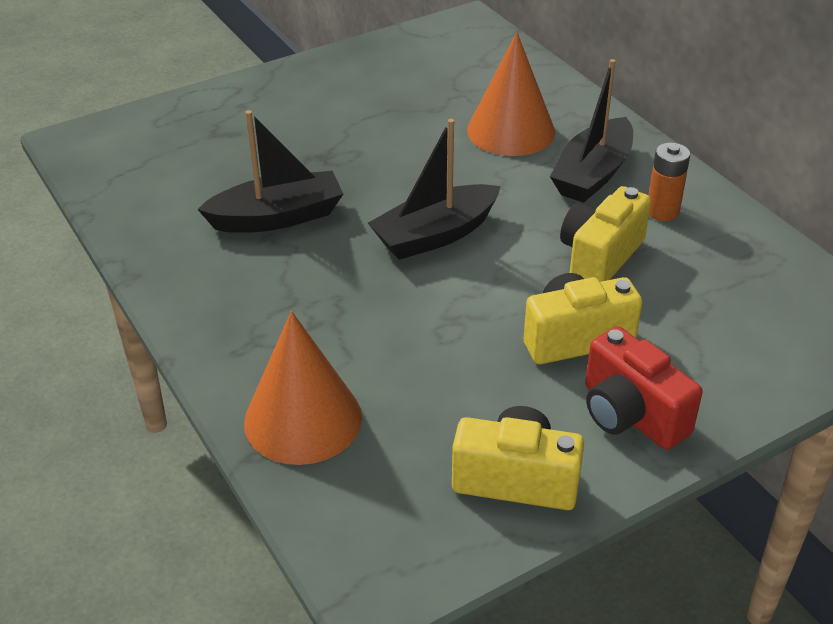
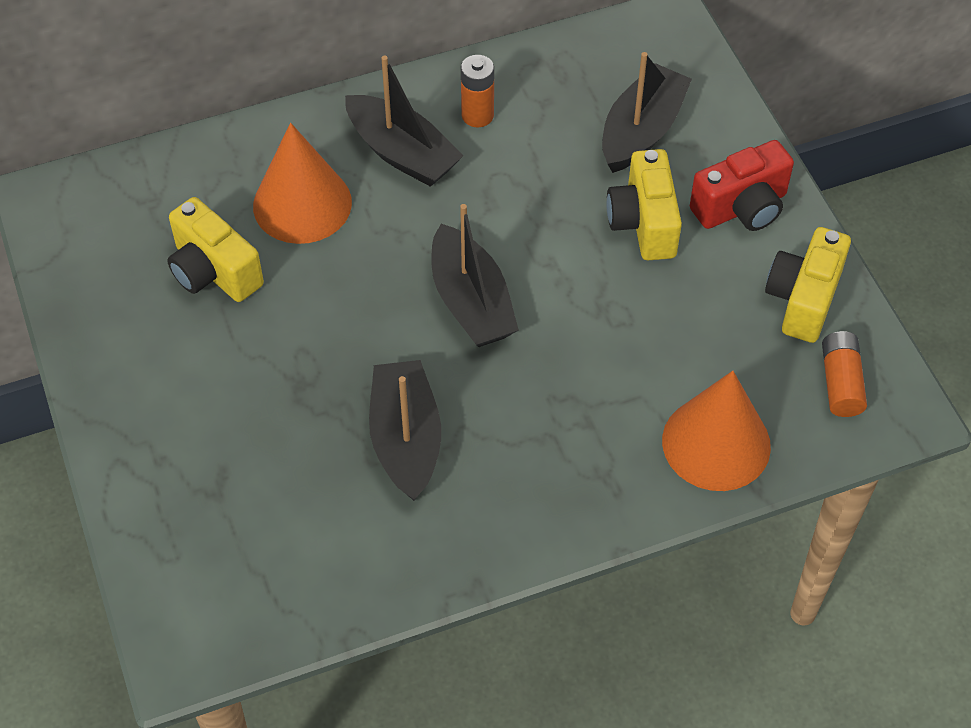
camera: 80 degrees left, 15 degrees up
(404, 522) = (841, 382): none -> orange battery
(600, 257) = (535, 179): yellow camera -> yellow camera (214, 271)
(703, 324) = (642, 131): none -> black boat

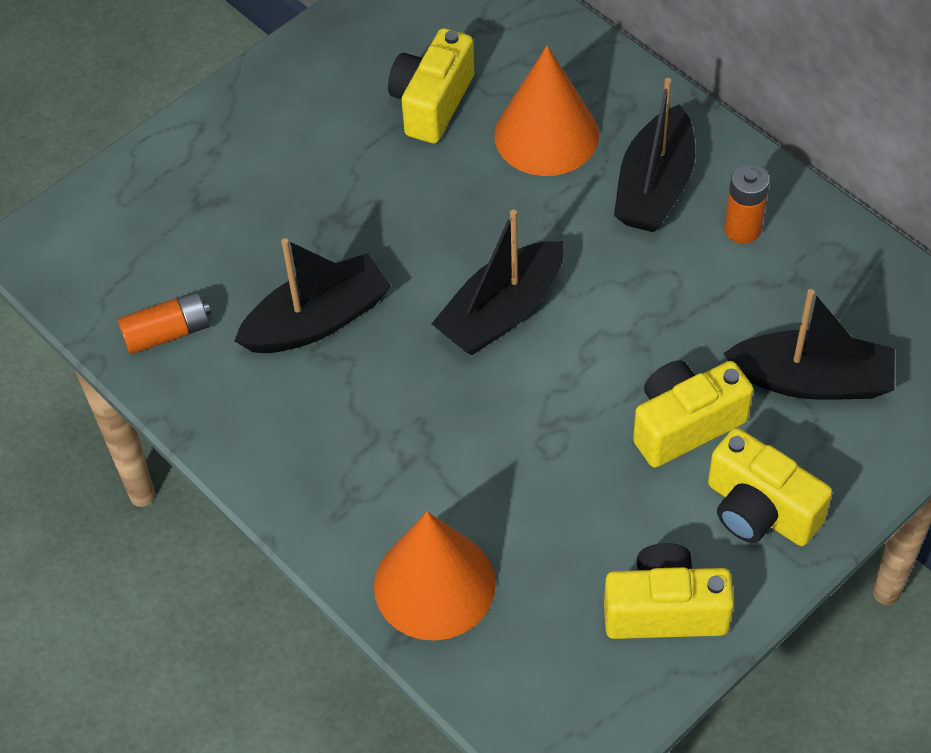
camera: 70 degrees right, 0 degrees up
(741, 207) = (759, 510): red camera -> yellow camera
(841, 382) = (570, 681): orange battery -> orange battery (167, 333)

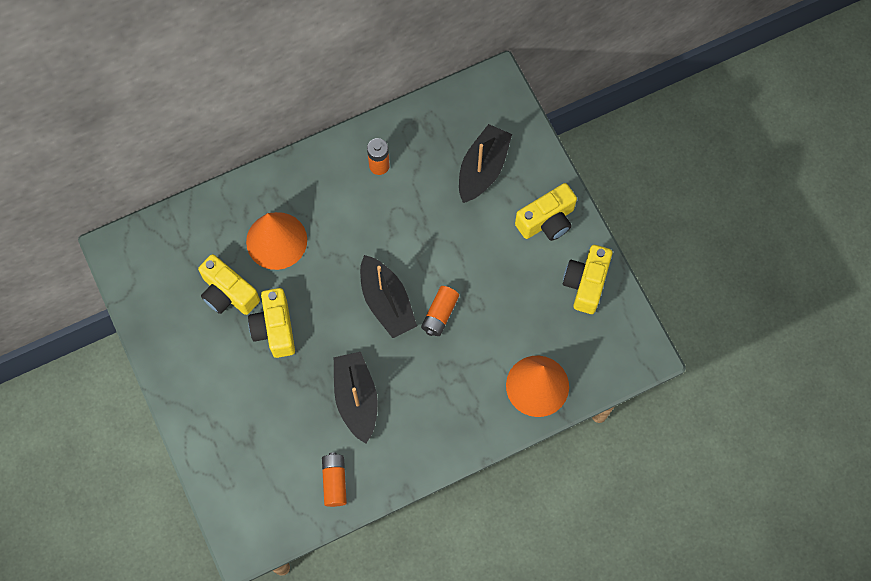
camera: 75 degrees left, 15 degrees up
(510, 394) = (440, 314): none -> orange battery
(655, 187) = (334, 198): black boat -> none
(685, 425) = (487, 237): yellow camera -> yellow camera (275, 329)

